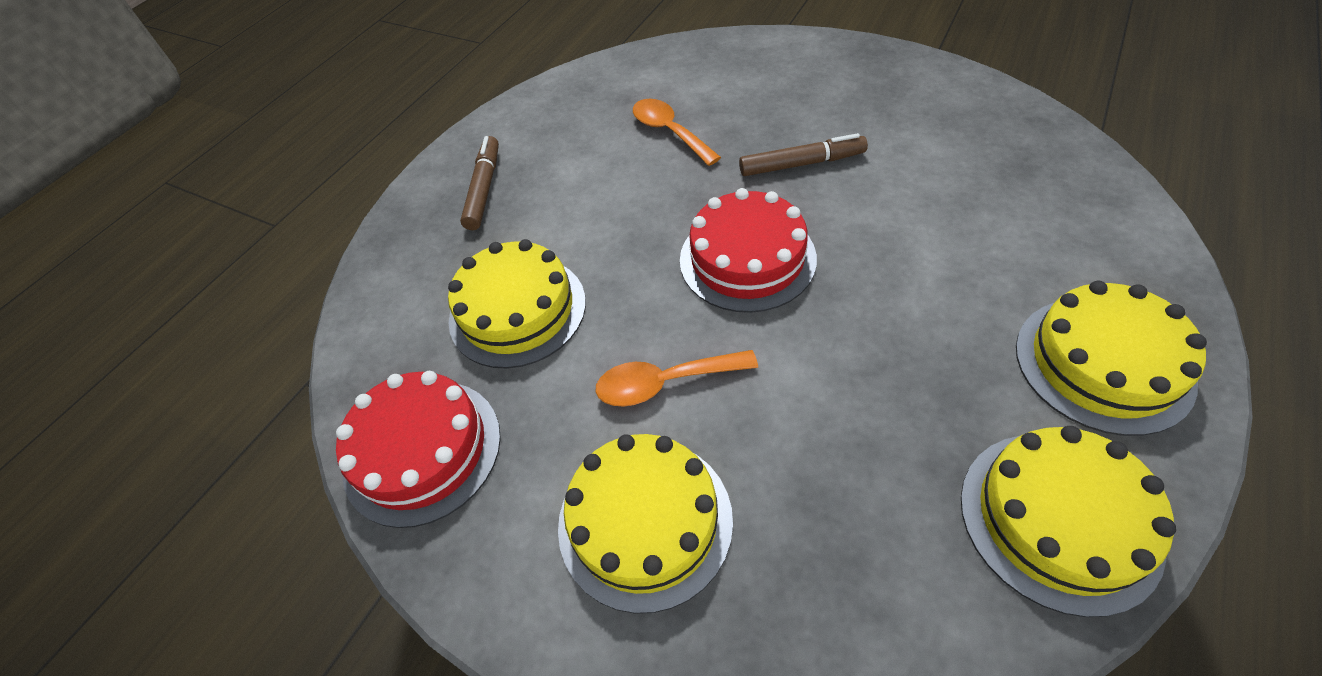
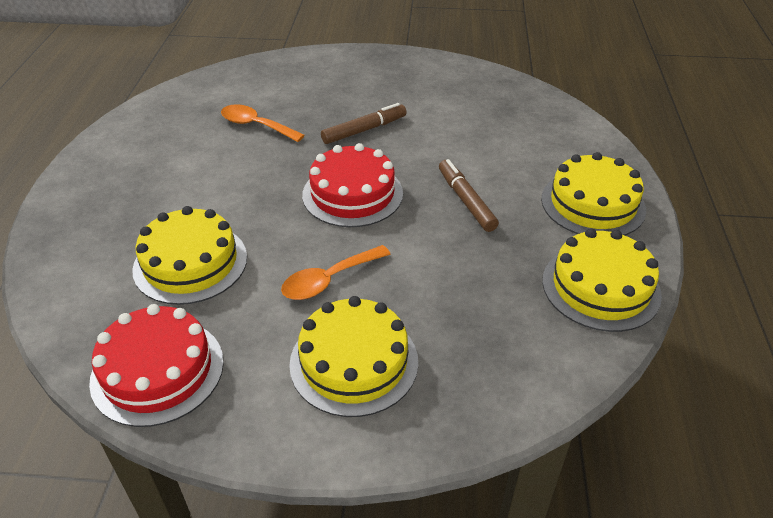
camera: 30 degrees left, 10 degrees down
(484, 188) = (117, 189): brown marker -> brown marker (466, 200)

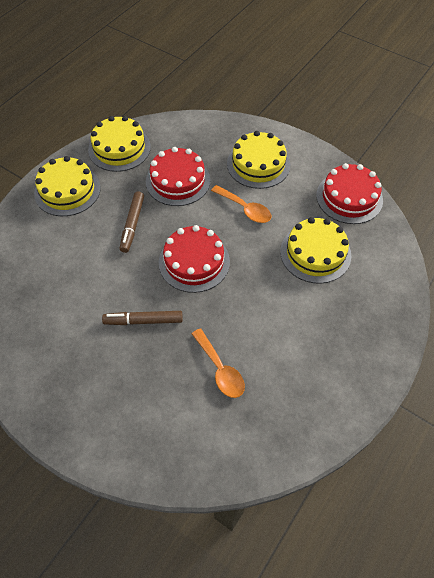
camera: 150 degrees left, 15 degrees up
(329, 280) = (245, 209): orange spoon -> orange spoon turned 45 degrees clockwise
(462, 277) = (178, 181): none -> red cake

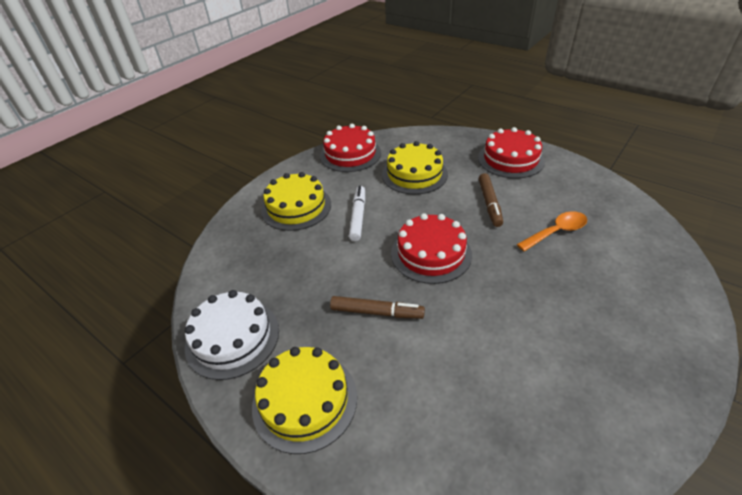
camera: 85 degrees left, 15 degrees down
(119, 148) = (232, 338): yellow cake -> white cake
(143, 321) = (517, 292): brown marker -> brown marker (489, 204)
(178, 181) = (308, 271): red cake -> red cake (510, 159)
(245, 209) = (358, 216): orange spoon -> white marker

